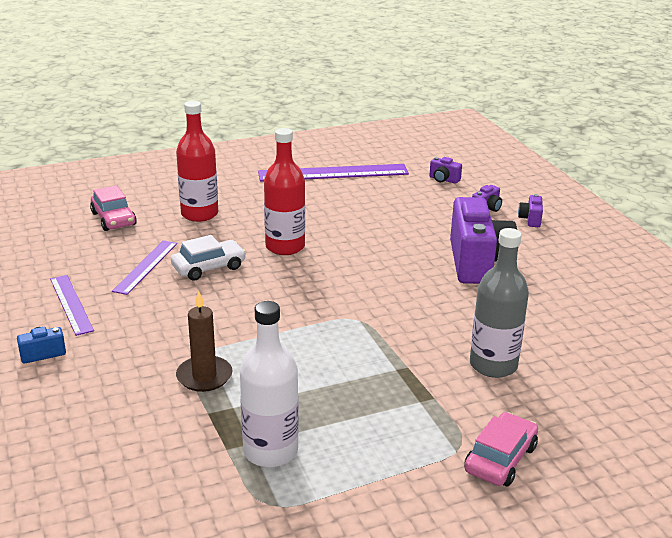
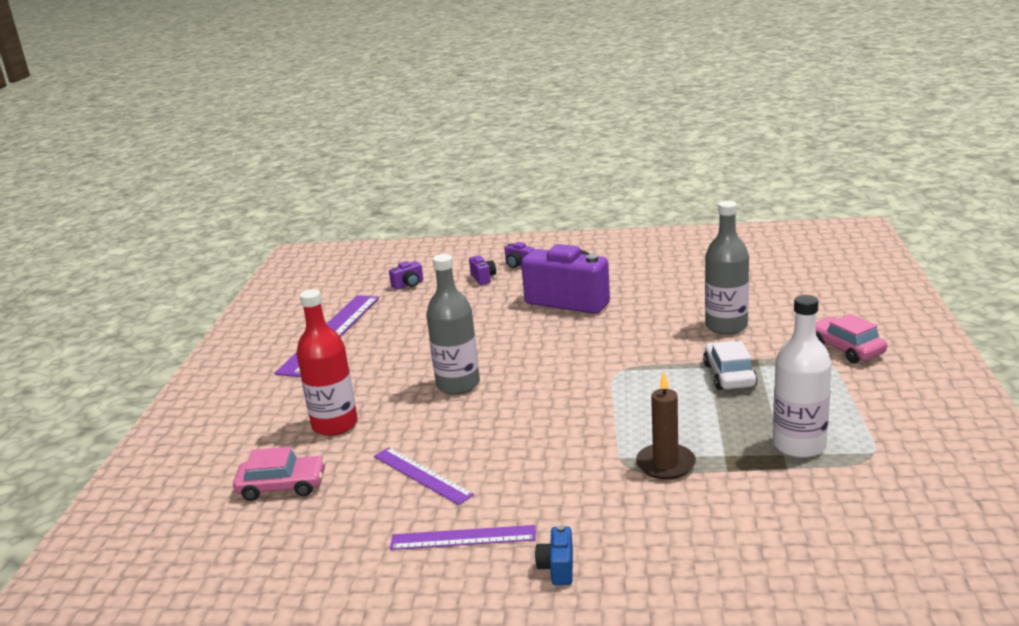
camera: 60 degrees left, 5 degrees down
(209, 267) = (460, 434): white car -> white car (729, 375)
(285, 247) = (458, 384): red bottle -> grey bottle

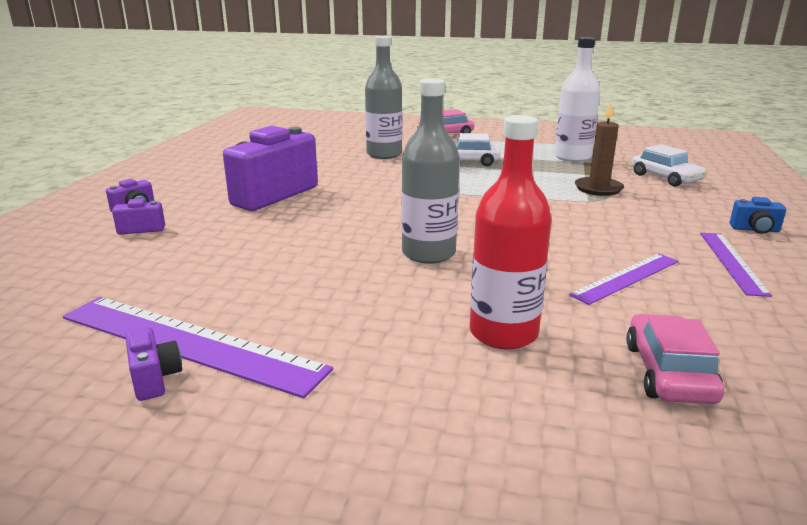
camera: 85 degrees left, 0 degrees up
(408, 285) = (83, 275): purple camera -> purple camera (155, 378)
(740, 519) = (665, 178): none -> white car

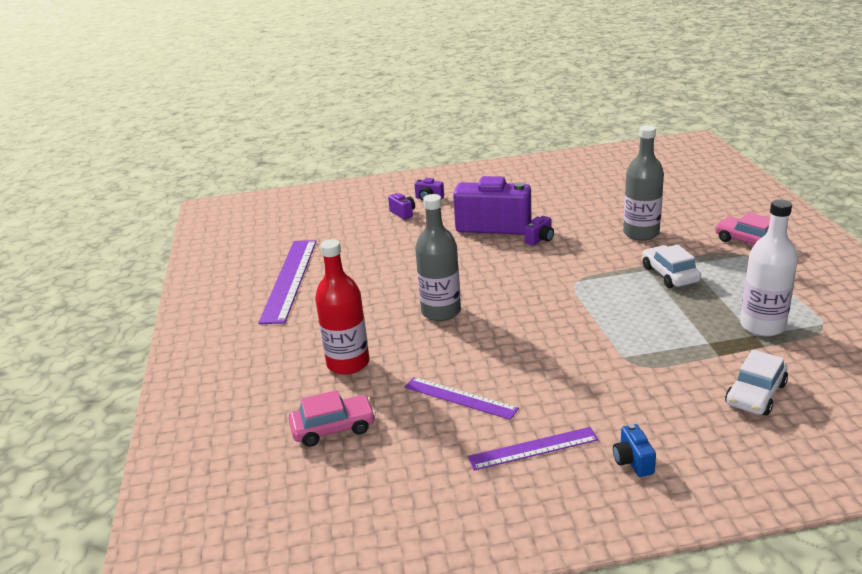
camera: 70 degrees right, 5 degrees up
(155, 378) = (257, 284): purple camera -> purple camera (540, 239)
(598, 189) = (666, 357): brown candle -> none

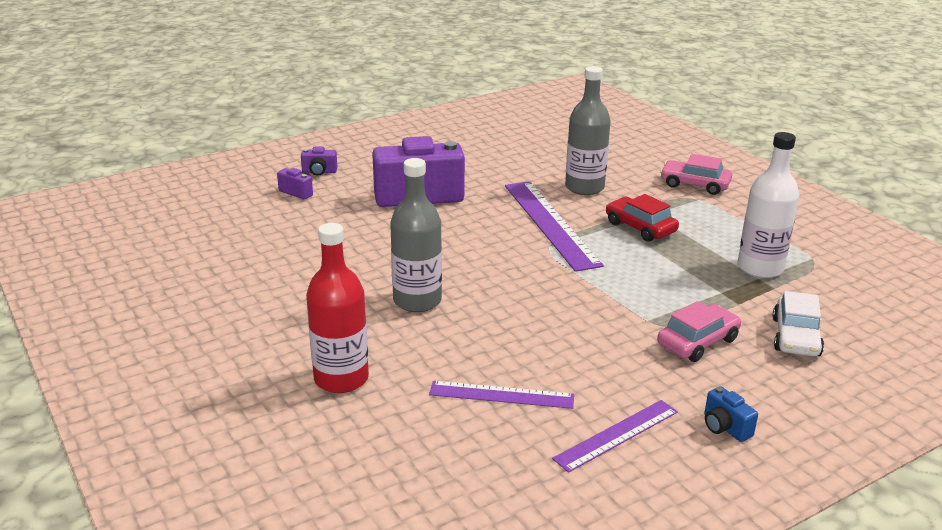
camera: 25 degrees left, 0 degrees up
(289, 279) = (198, 288): purple ruler -> purple ruler (550, 223)
(333, 428) = (372, 458): pink car -> pink car (697, 342)
(540, 239) = (480, 205): purple camera -> none
(669, 274) = (640, 227): white car -> red car

